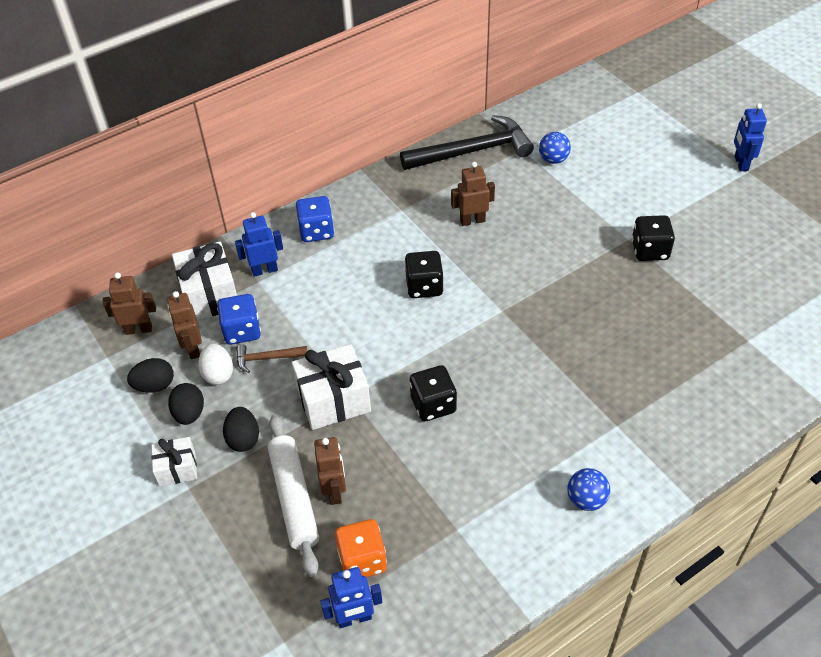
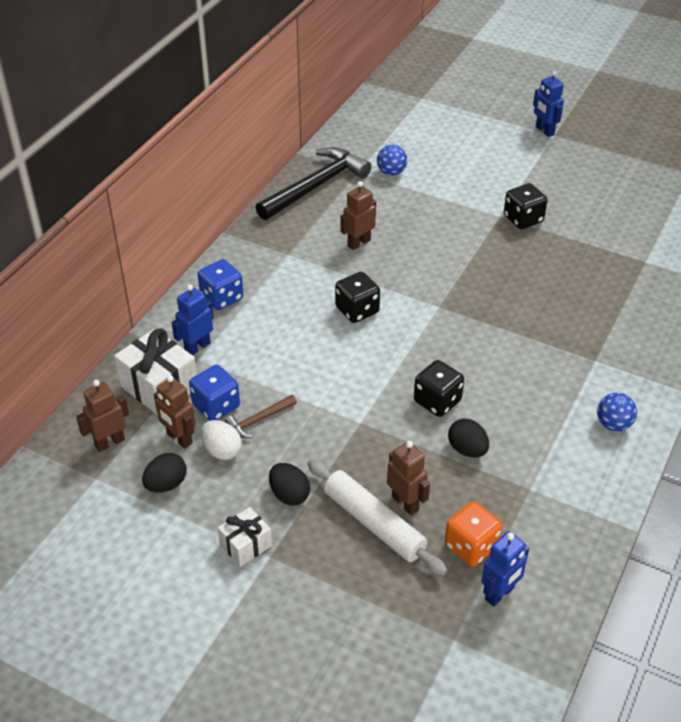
camera: 30 degrees left, 5 degrees down
(189, 413) = (220, 494): black egg -> black egg (467, 450)
(333, 400) = (347, 431): white gift -> none

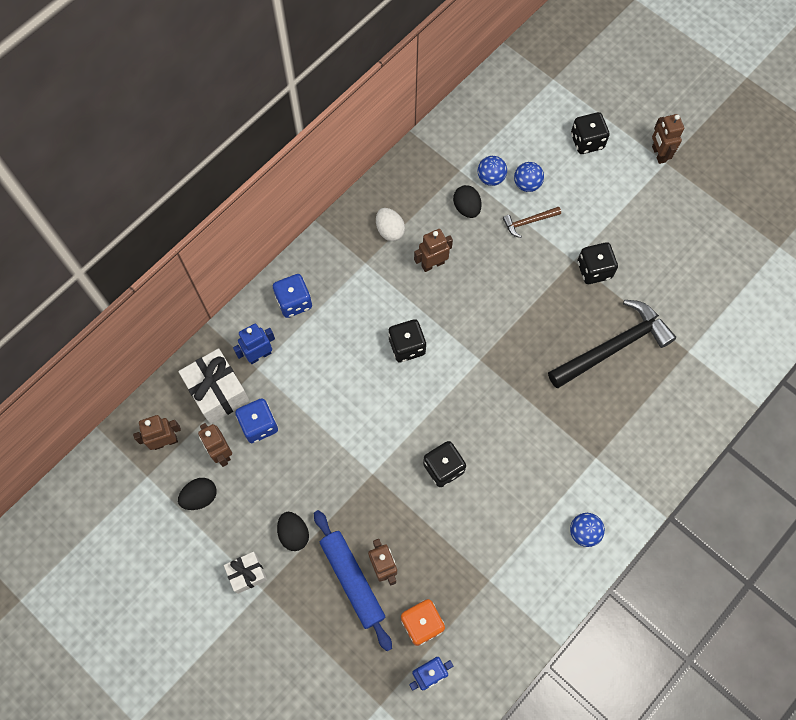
camera: 15 degrees right, 25 degrees up
(222, 451) = (252, 474): white egg -> white egg (390, 230)
(258, 420) = (290, 449): brown hammer -> brown hammer (528, 222)
(316, 186) = (415, 180): black hammer -> black hammer (613, 347)
(373, 523) = (352, 580): white rolling pin -> blue rolling pin
(429, 171) = (527, 184): none -> blue ball
(467, 450) = (451, 526): black egg -> black egg (466, 208)
(473, 133) = (587, 141): none -> black dice
(544, 131) = (658, 154): blue robot -> brown robot

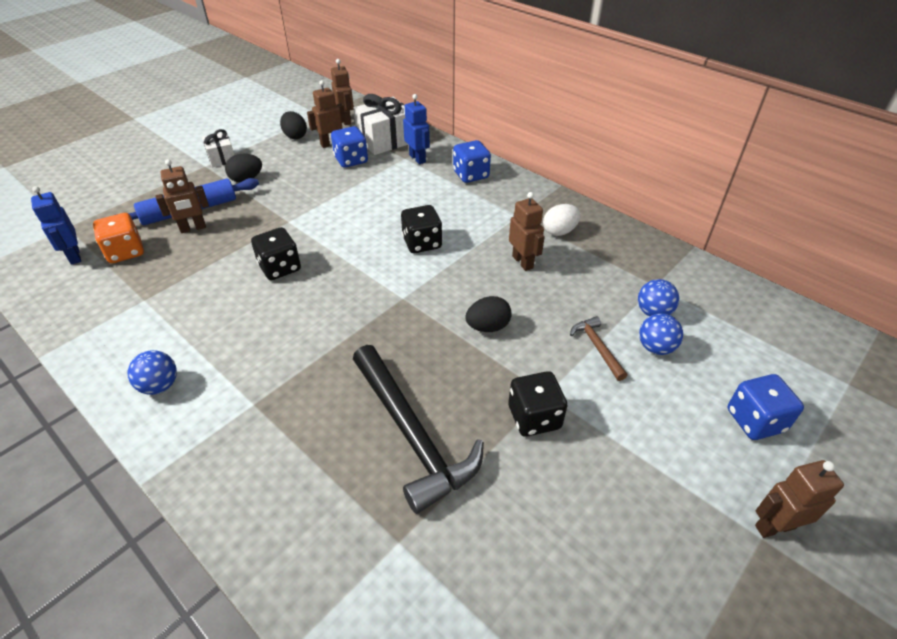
camera: 90 degrees right, 25 degrees down
(466, 208) = (603, 290): black egg -> black egg (488, 327)
(587, 141) = (755, 420): black dice -> blue dice

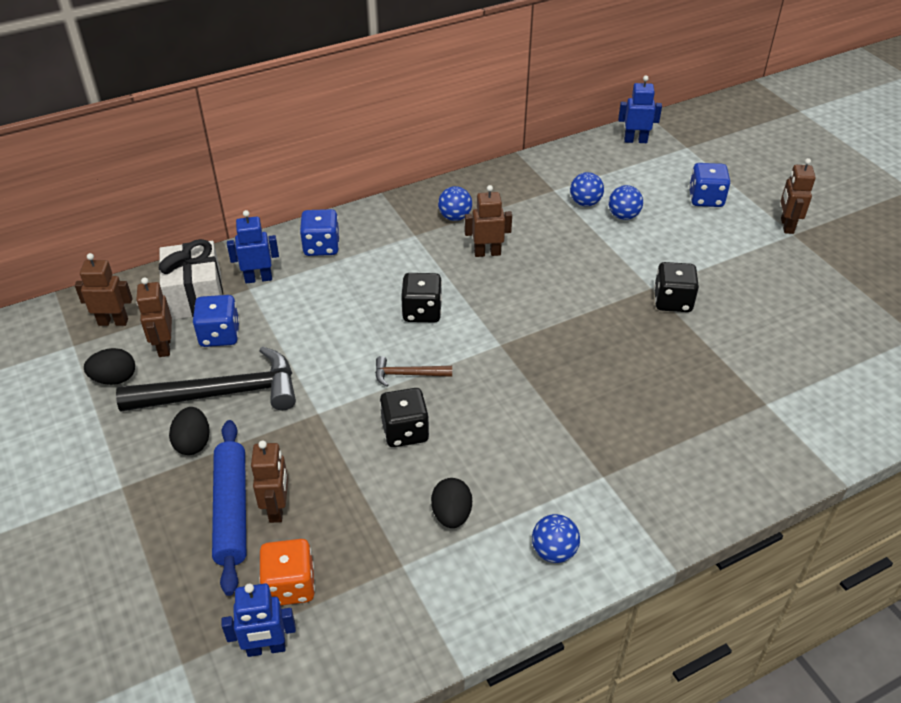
camera: 70 degrees left, 0 degrees up
(222, 158) = (115, 465): white gift -> none
(412, 434) = (669, 374): black hammer -> black hammer (222, 393)
(488, 327) = (563, 299): black egg -> black egg (451, 515)
(559, 231) = (455, 217): white egg -> blue ball
(597, 347) = (612, 245): brown hammer -> brown hammer (408, 374)
(810, 332) = (635, 140): none -> blue robot

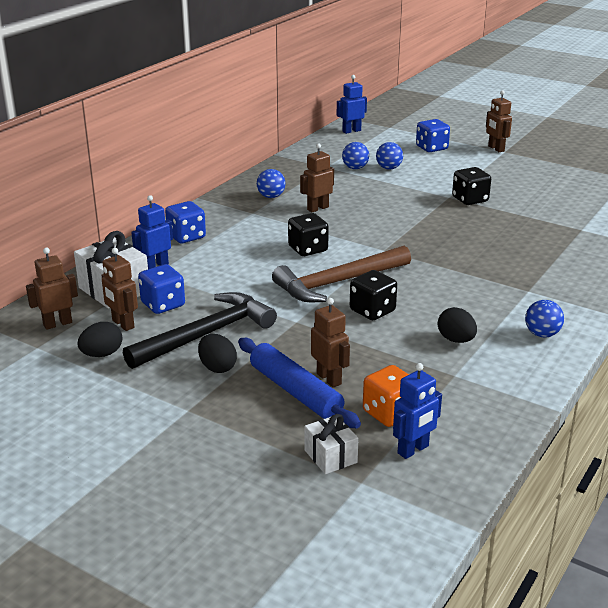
camera: 30 degrees left, 15 degrees down
(185, 614) = (330, 456): none -> white gift
(408, 374) = (338, 283): brown hammer -> brown hammer, size x2.17

